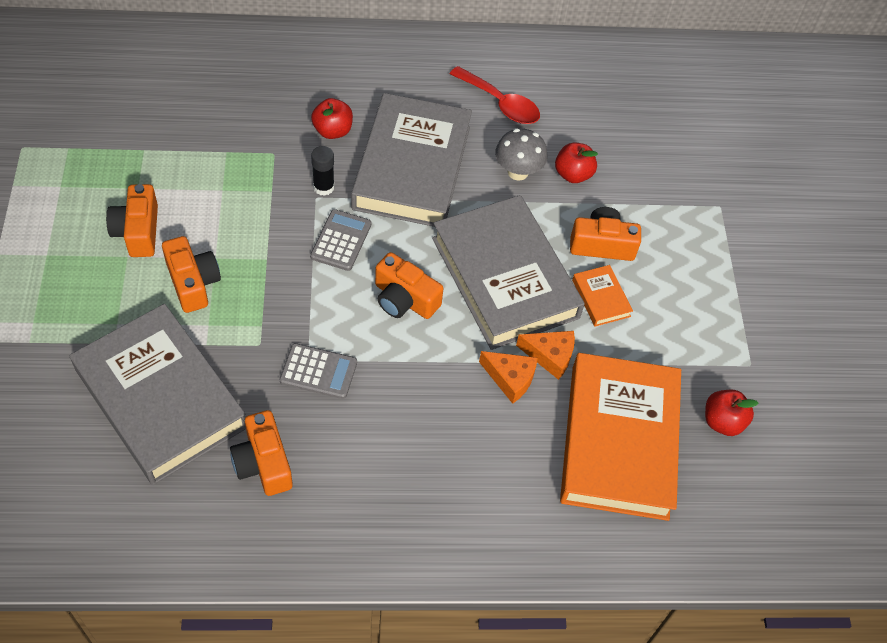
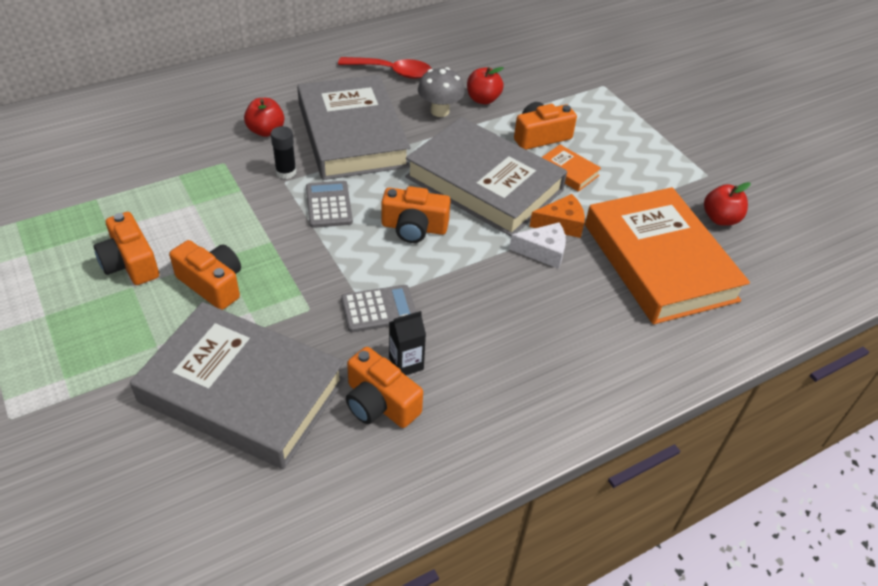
camera: 25 degrees left, 10 degrees down
(308, 436) = (406, 363): none -> black carton
(510, 378) = (543, 251): orange cheese -> white cheese

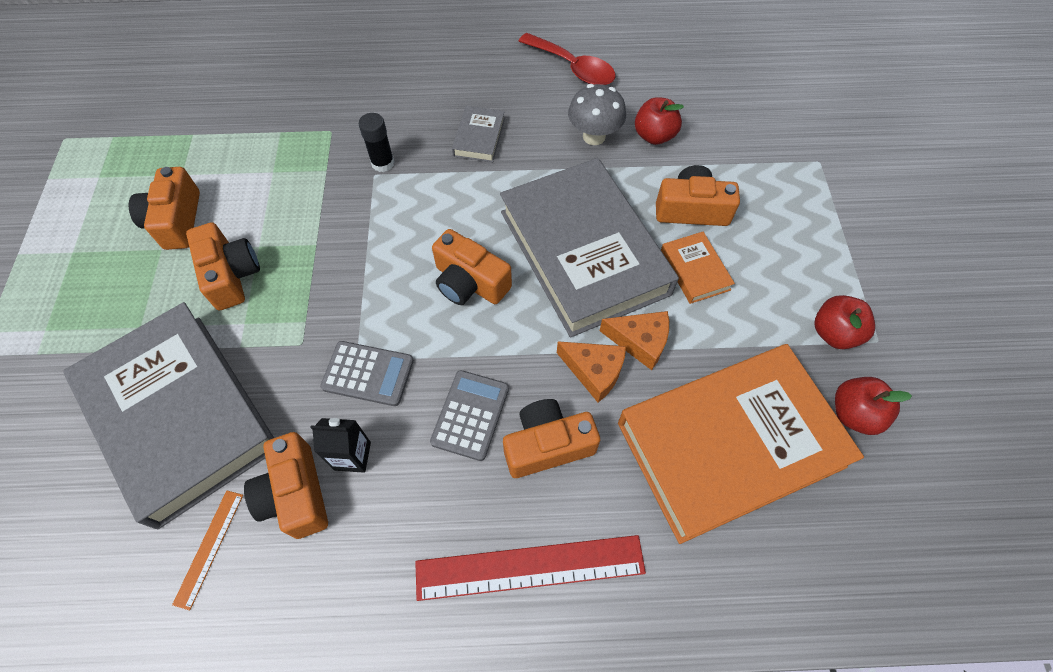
camera: 30 degrees right, 15 degrees up
(266, 131) = (395, 104): red apple -> red apple (834, 333)
(328, 205) = (399, 220): grey calculator -> grey calculator (470, 415)
(336, 463) = (209, 548): none -> orange ruler
(352, 135) = (479, 137): grey book -> grey book, size x0.40
(542, 305) = (547, 445): none -> orange camera
(543, 251) = (594, 371): white cheese -> orange cheese
(582, 378) = (530, 567): none -> red ruler
(659, 262) = (730, 445): orange book -> orange book turned 60 degrees clockwise

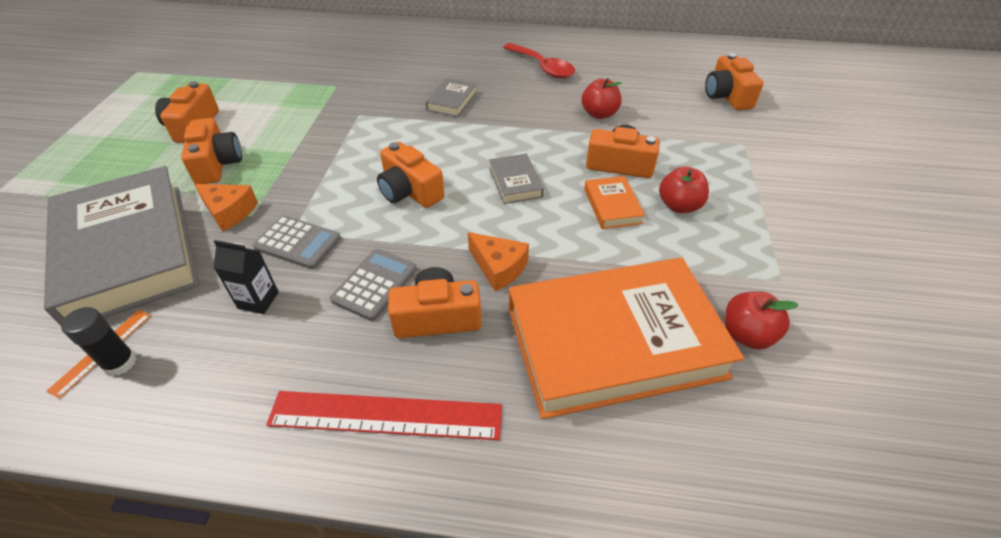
camera: 10 degrees right, 15 degrees down
(296, 494) = (196, 321): orange camera -> orange camera (727, 96)
(383, 163) = (368, 108): black glue stick -> black glue stick (120, 363)
(583, 252) = (515, 182): grey book -> grey book, size x0.40
(594, 136) = (547, 109): grey mushroom -> none
(640, 341) = (548, 251): orange cheese -> orange cheese (229, 212)
(834, 333) = (736, 268): red apple -> red apple (679, 206)

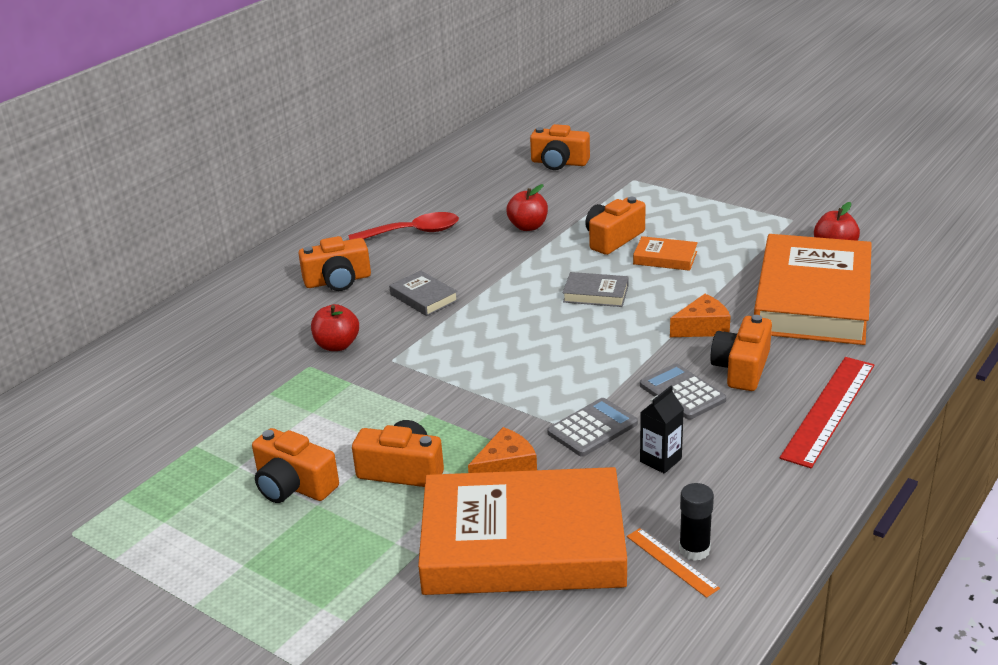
camera: 60 degrees left, 15 degrees down
(129, 251) = (523, 543): grey book -> orange book
(409, 191) = (562, 352): orange camera -> orange camera (338, 281)
(679, 206) = (687, 230): red apple -> red apple (337, 345)

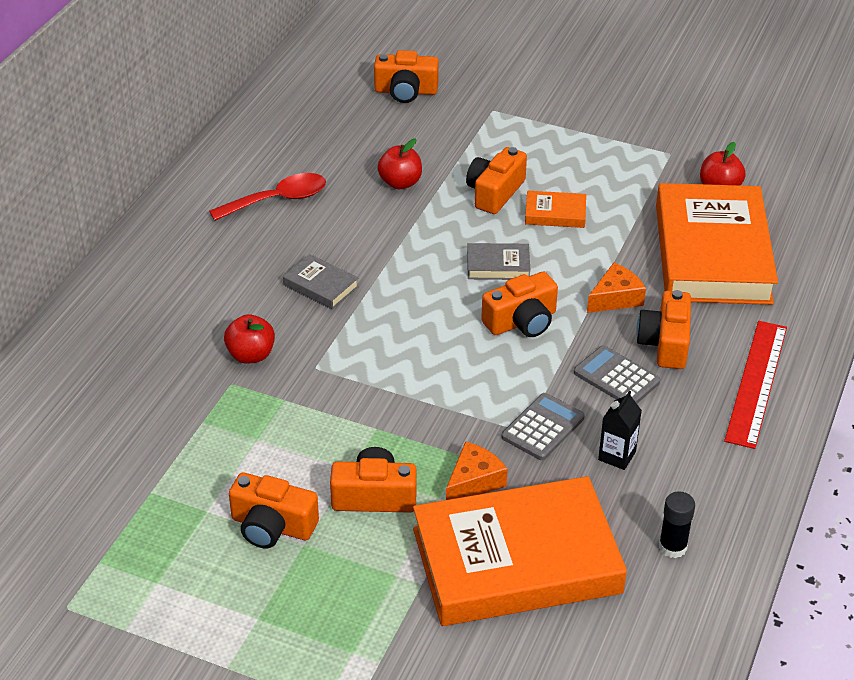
camera: 15 degrees left, 10 degrees up
(338, 281) = (219, 272): orange camera -> orange camera (522, 321)
(672, 562) = (656, 562): orange ruler -> none

